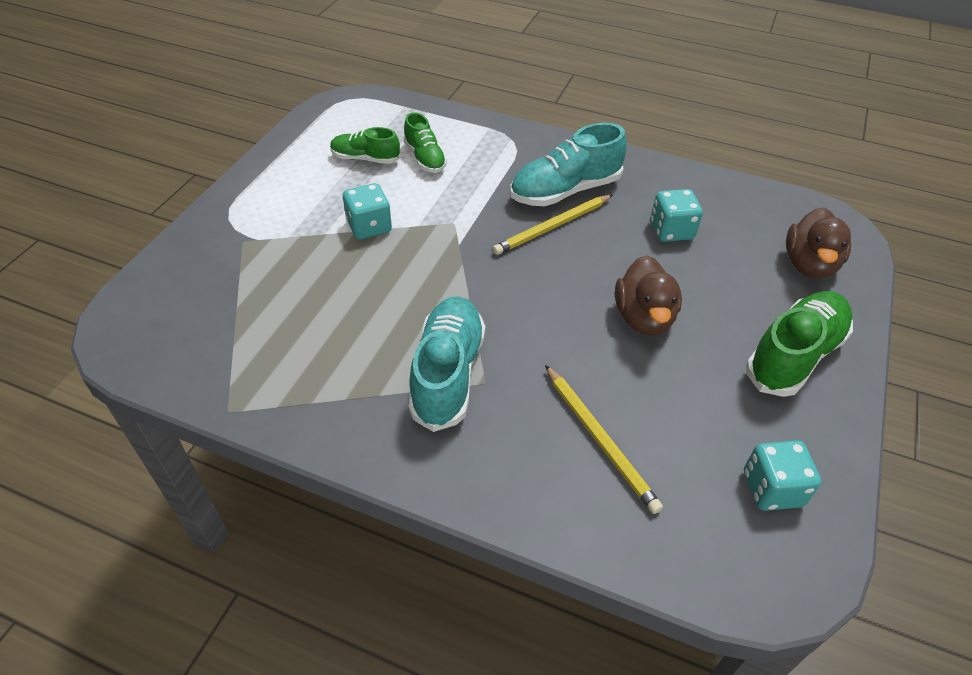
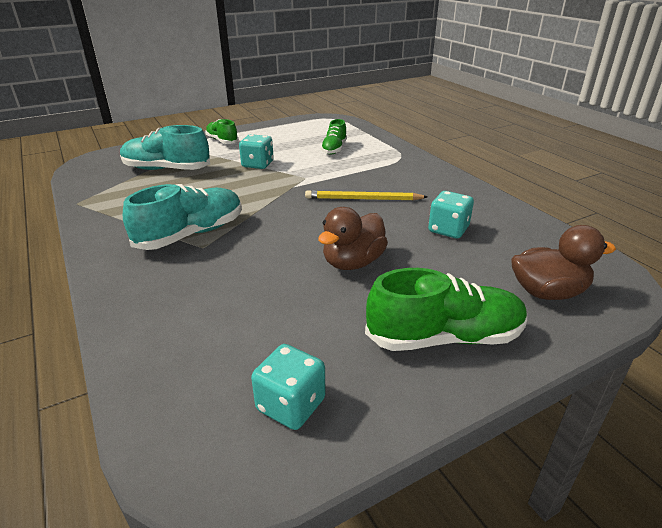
camera: 40 degrees right, 15 degrees down
(365, 159) = (301, 140): green shoe -> green shoe (222, 141)
(565, 191) = (399, 187): turquoise shoe -> turquoise shoe (166, 169)
(600, 439) = (219, 306): yellow pencil -> none
(809, 265) = (547, 292): brown duck -> brown duck turned 150 degrees counterclockwise

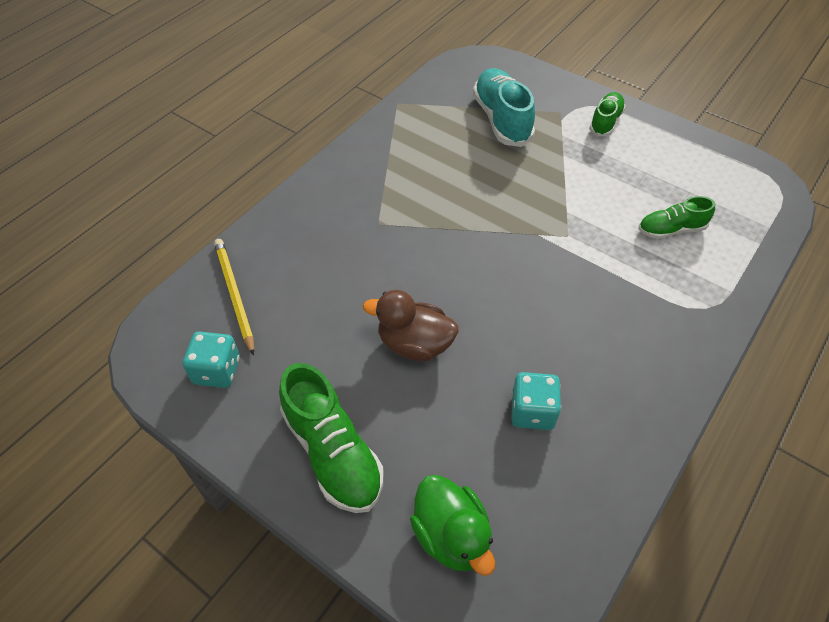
camera: 65 degrees right, 20 degrees up
(191, 234) = (394, 205): turquoise shoe -> none
(257, 164) = (568, 181): turquoise dice -> none
(363, 199) = (552, 307): yellow pencil -> yellow pencil (234, 295)
(547, 292) = (451, 536): brown duck -> green duck

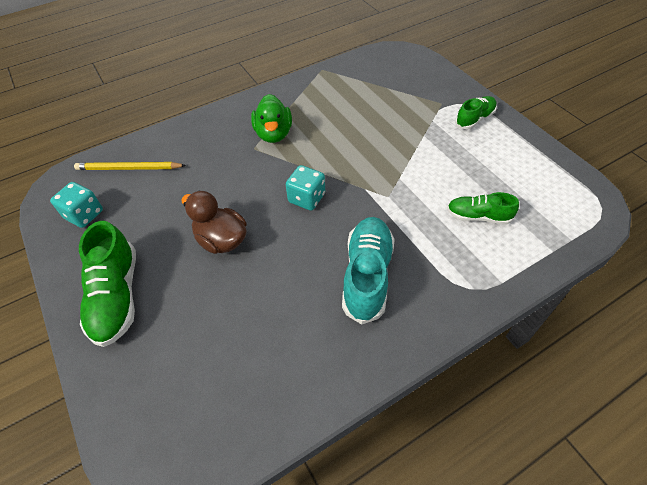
camera: 25 degrees right, 0 degrees up
(234, 295) = (129, 168): yellow pencil -> yellow pencil turned 90 degrees counterclockwise
(451, 536) = (154, 390): green duck -> green duck (273, 134)
(501, 119) = (391, 98): turquoise shoe -> turquoise shoe (367, 275)
(532, 411) = (273, 320): turquoise dice -> turquoise dice (306, 198)

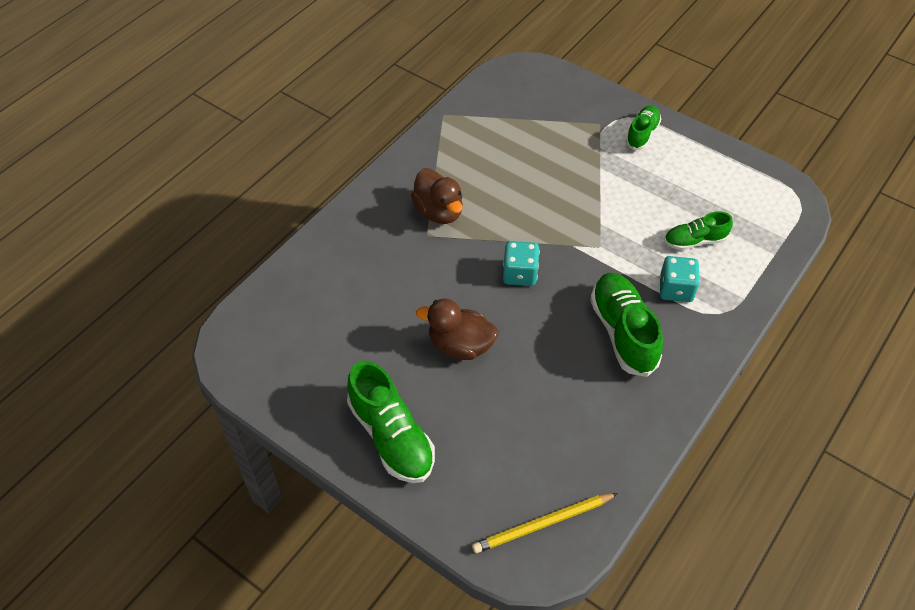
camera: 25 degrees left, 0 degrees up
(84, 215) = (288, 368): turquoise dice -> turquoise dice (676, 289)
(129, 168) = (299, 301): yellow pencil -> yellow pencil (542, 524)
(273, 134) = (439, 212): green duck -> brown duck
(367, 275) = (623, 332): turquoise shoe -> green shoe

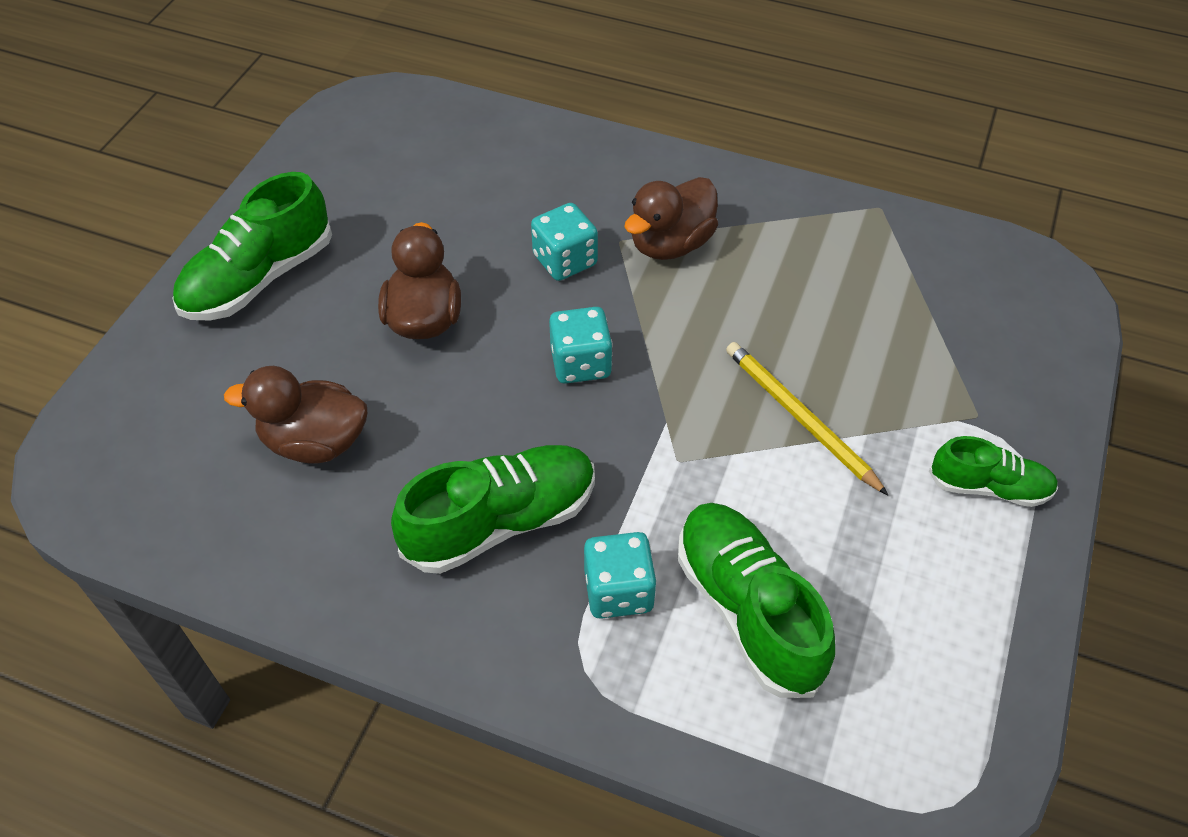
camera: 75 degrees right, 0 degrees up
(434, 265) = (565, 260): none -> turquoise dice
(542, 524) = (132, 470): yellow pencil -> yellow pencil (799, 418)
(545, 417) = (315, 442): none -> brown duck
(695, 241) = (748, 610): green shoe -> green shoe, size x1.67

